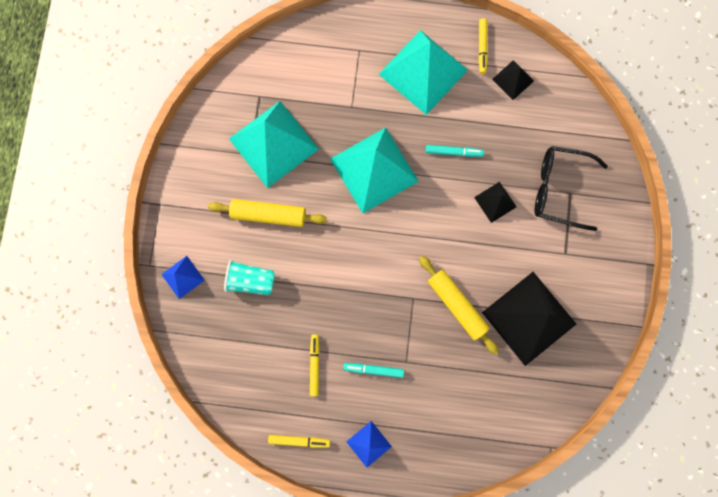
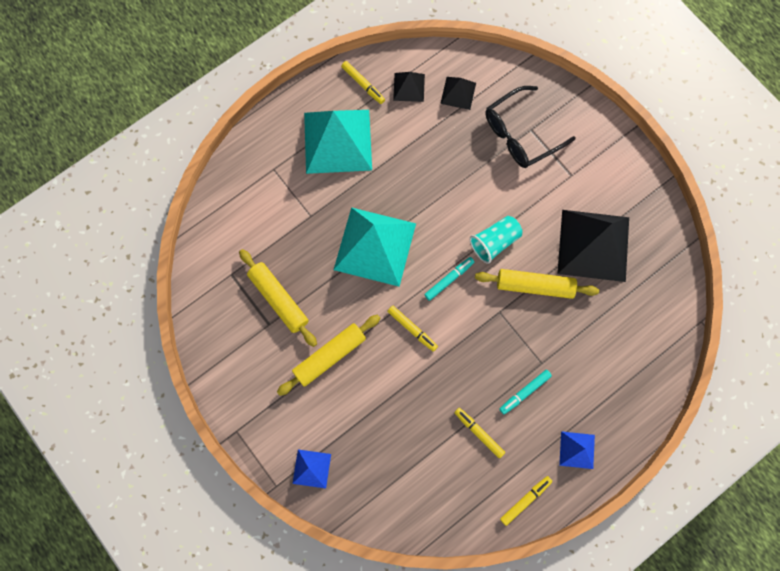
camera: 45 degrees left, 5 degrees down
(251, 280) = (367, 418): turquoise cup -> turquoise cup (494, 242)
(273, 144) = (279, 299): turquoise pyramid -> yellow rolling pin
(341, 251) = (412, 329): none -> yellow marker
(453, 152) = (419, 178): turquoise marker -> turquoise marker (449, 279)
(495, 202) = (486, 186): black pyramid -> black pyramid (458, 93)

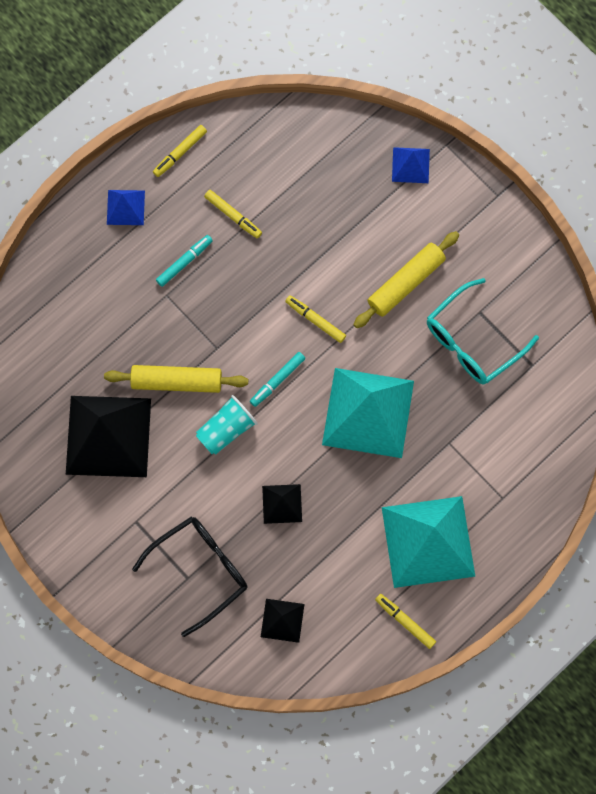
camera: 175 degrees right, 0 degrees up
(279, 299) = (472, 341): yellow rolling pin -> turquoise glasses
(409, 87) = (346, 623): black pyramid -> black pyramid (282, 504)

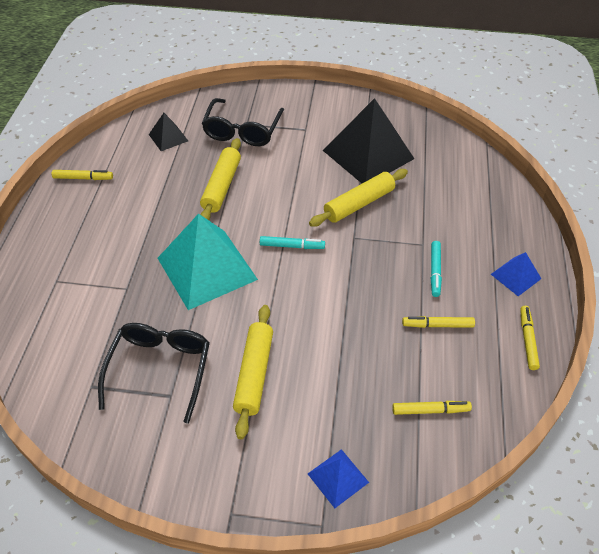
camera: 140 degrees right, 25 degrees down
(226, 429) = (298, 200): turquoise cup -> none
(277, 380) = (292, 246): turquoise marker -> turquoise marker turned 90 degrees clockwise
(282, 504) = (221, 186): black pyramid -> yellow rolling pin
(315, 320) = (302, 299): yellow marker -> yellow marker (430, 410)
(428, 542) = (98, 224): turquoise pyramid -> none
(472, 341) = (160, 369): turquoise glasses -> black glasses

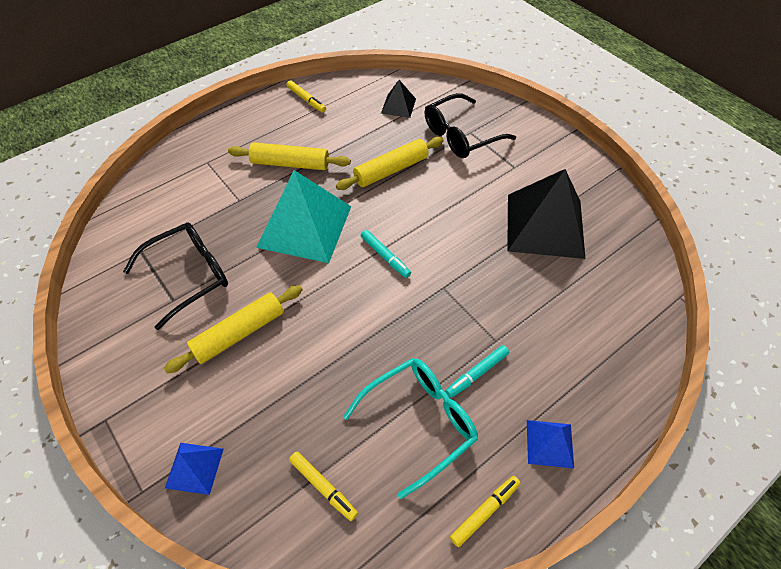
camera: 45 degrees right, 5 degrees up
(359, 204) = (482, 262): yellow rolling pin -> yellow rolling pin (290, 164)
(437, 325) = (420, 422): yellow marker -> turquoise glasses

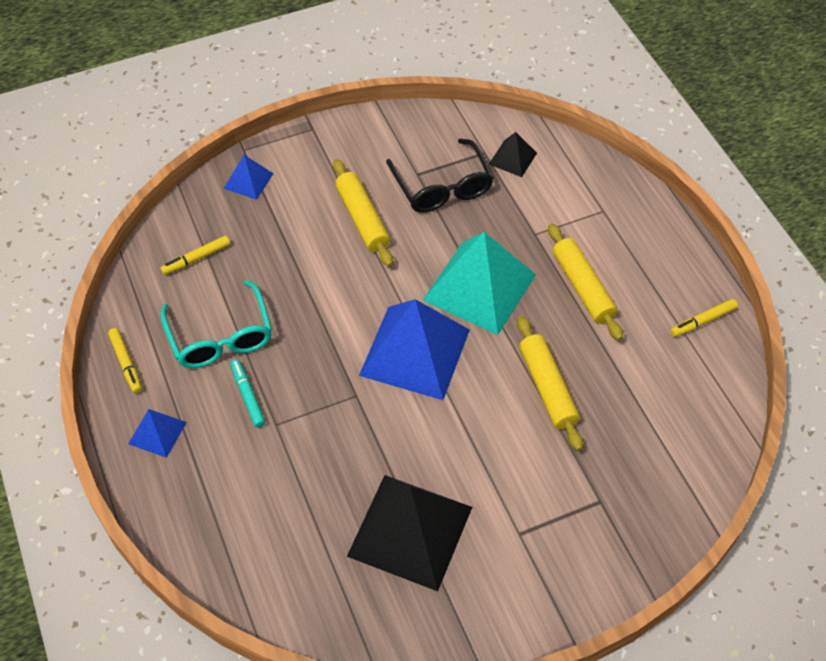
camera: 105 degrees right, 0 degrees up
(290, 164) = (582, 287): yellow rolling pin -> yellow rolling pin turned 45 degrees counterclockwise
(385, 256) = (414, 352): turquoise marker -> blue pyramid
(398, 106) = (673, 426): black pyramid -> black pyramid (513, 158)
(461, 135) = (595, 486): black glasses -> none

